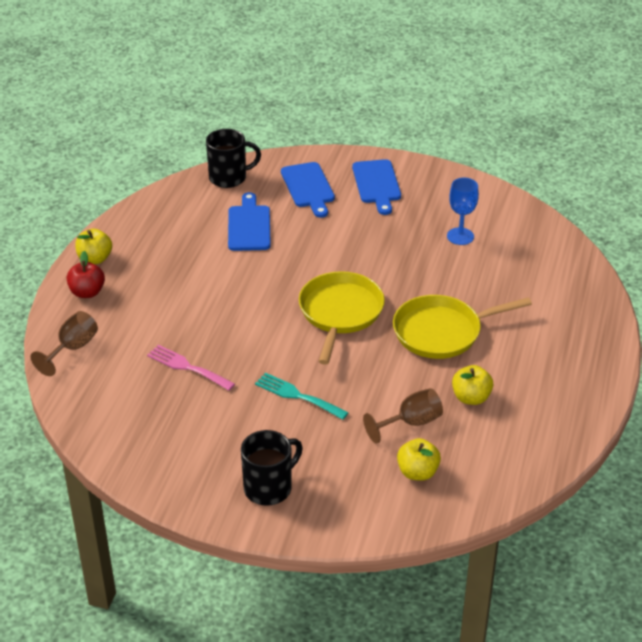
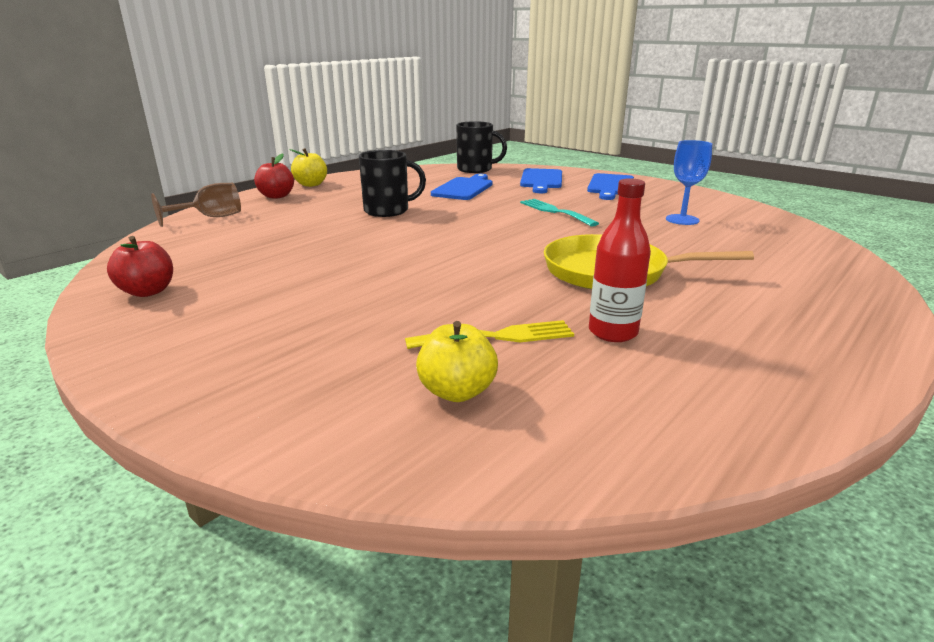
camera: 25 degrees right, 15 degrees down
(151, 455) = (148, 291): none -> red apple
(187, 367) = (290, 244): pink fork -> none
(269, 488) = (226, 351): black mug -> black mug (388, 211)
(297, 396) = (376, 283): turquoise fork -> turquoise fork (555, 211)
(340, 313) = (497, 240): yellow pan -> none
(410, 423) = (498, 336): brown goblet -> yellow fork
(471, 397) = (613, 332): yellow apple -> red bottle

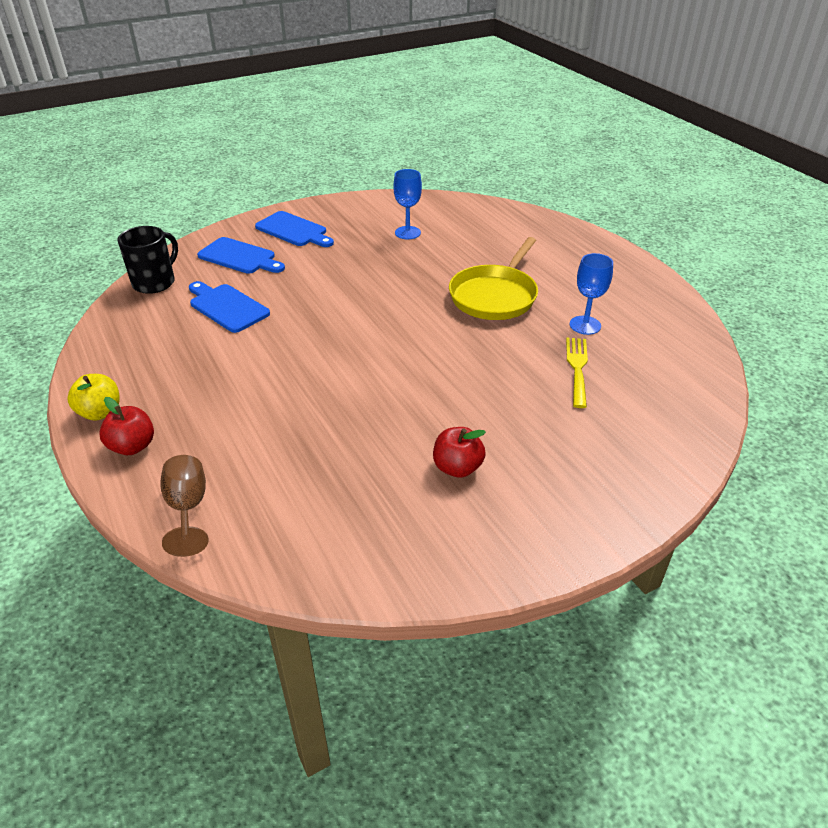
camera: 70 degrees left, 15 degrees up
(148, 291) = (419, 549): red apple -> red apple (457, 468)
(388, 211) = (268, 369): black mug -> none
(457, 391) = (640, 399): yellow apple -> none
(555, 211) = (345, 279): turquoise fork -> none
(613, 332) = (585, 325): red bottle -> blue goblet

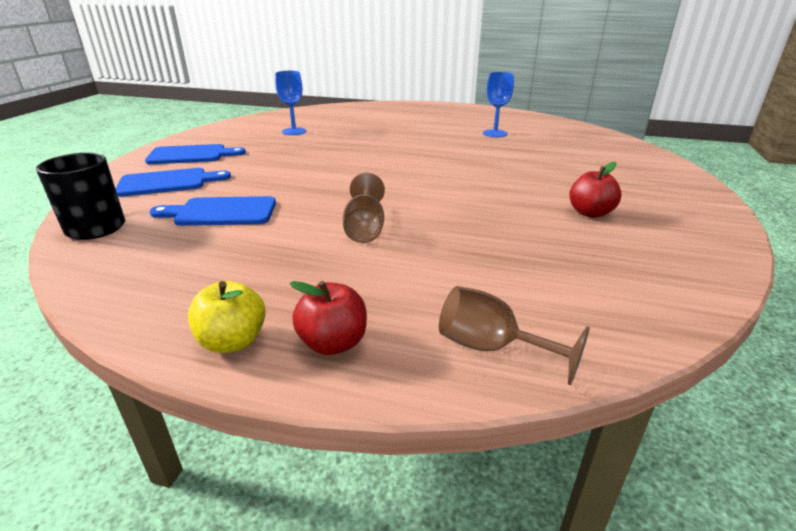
camera: 45 degrees left, 10 degrees down
(278, 375) = (365, 228): none -> brown goblet
(494, 296) = (419, 139): yellow pan -> none
(577, 368) = (533, 149): yellow fork -> none

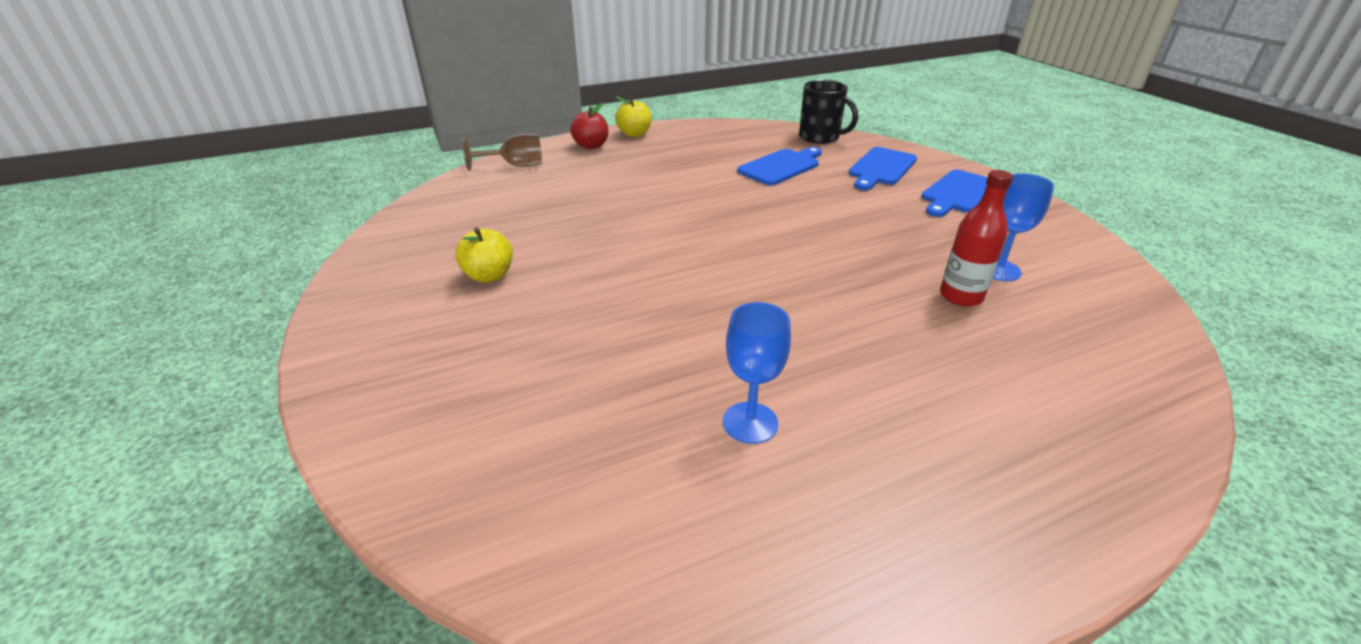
camera: 140 degrees right, 5 degrees up
(336, 131) = (961, 296): none -> red bottle
(365, 228) = (665, 191): brown goblet -> none
(590, 213) = (489, 276): red apple -> yellow apple

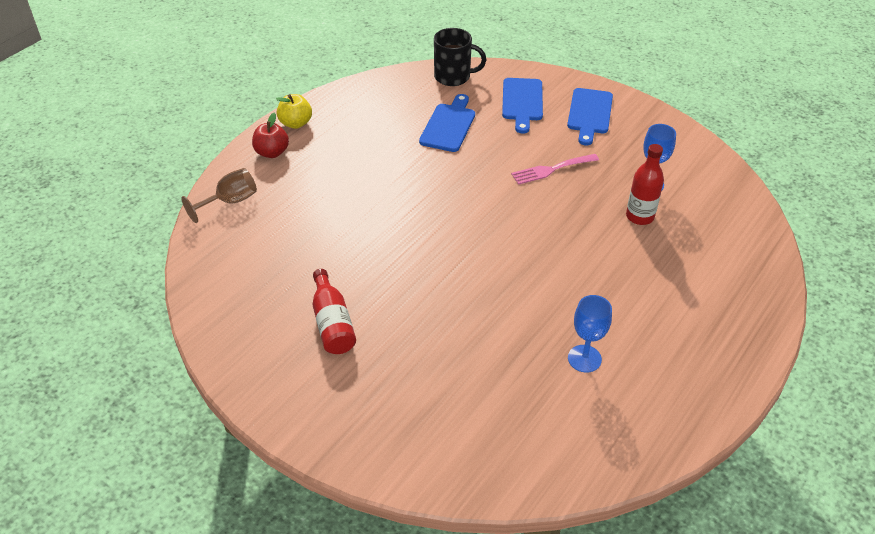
camera: 30 degrees left, 10 degrees up
(489, 276) = (332, 323): yellow apple -> red bottle
(870, 224) = (551, 169): none -> pink fork

